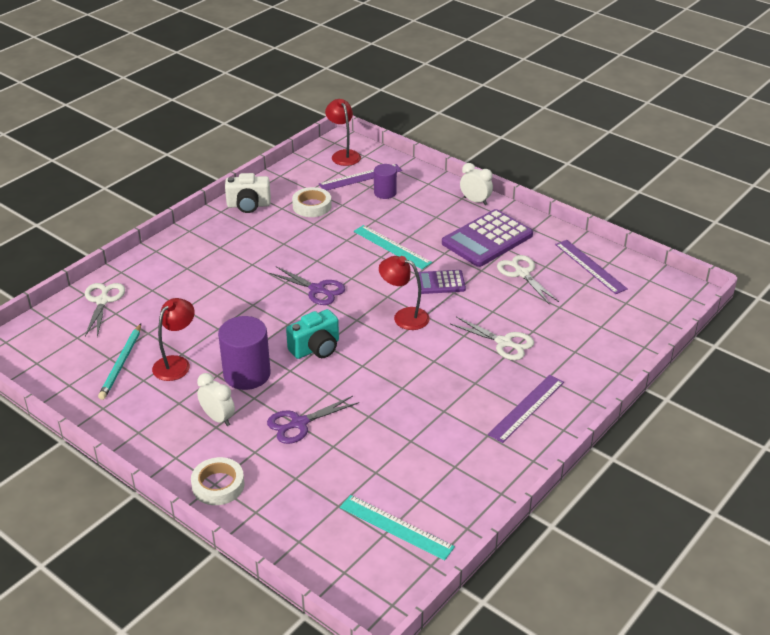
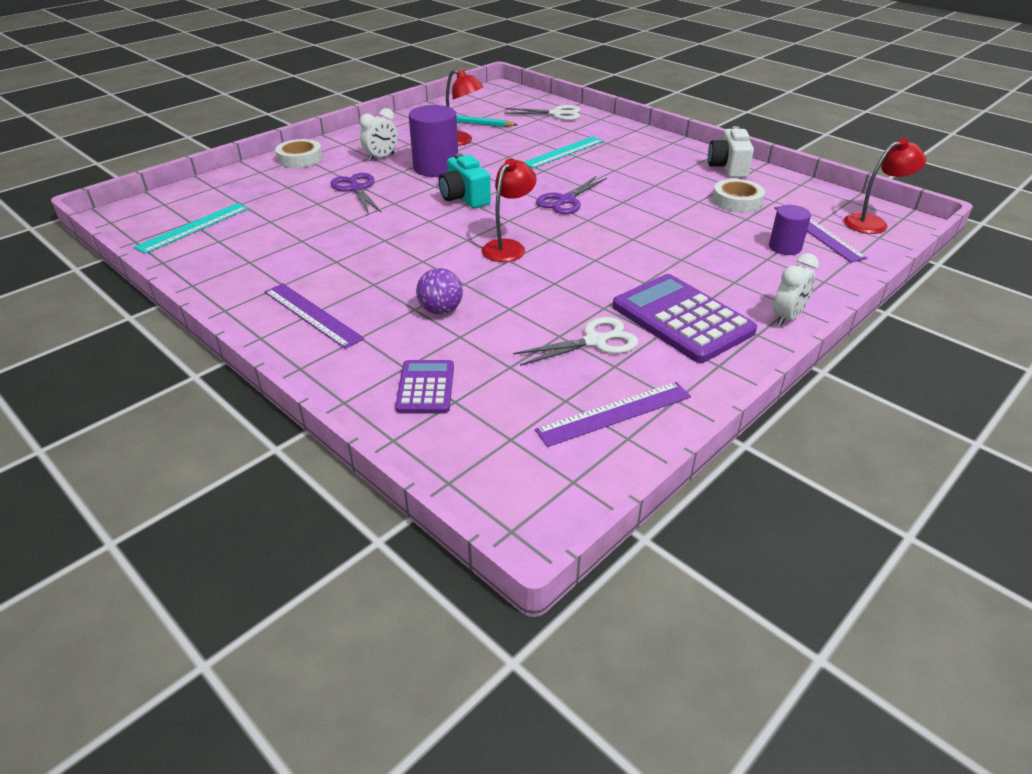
camera: 95 degrees right, 0 degrees up
(392, 247) = (654, 246): turquoise ruler -> turquoise ruler (563, 152)
(440, 283) = (575, 274): purple calculator -> purple calculator (426, 387)
(504, 343) = (441, 310): white scissors -> purple ball

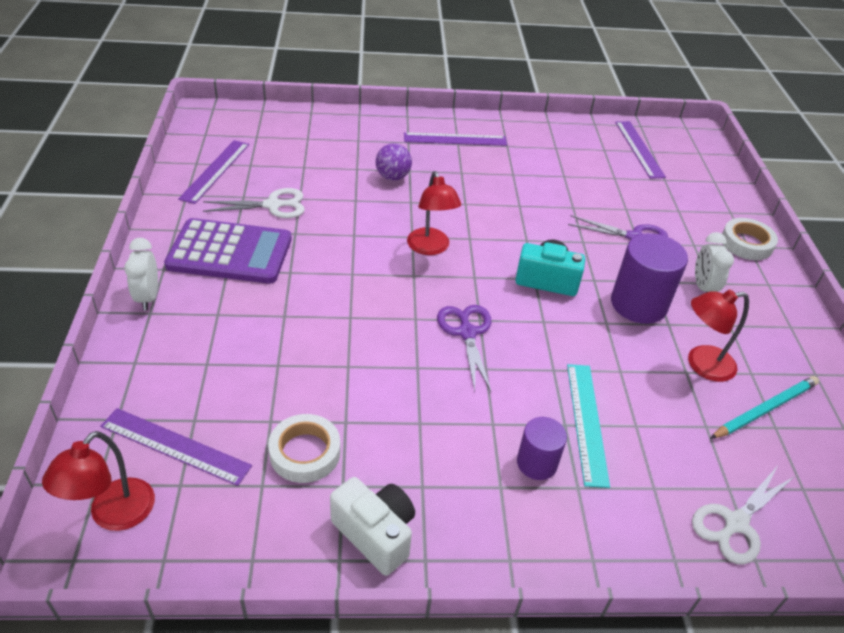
camera: 130 degrees right, 5 degrees up
(193, 227) = (639, 149): turquoise ruler -> purple ruler
(426, 387) = (331, 137): purple calculator -> none
(594, 341) = (272, 205): white scissors -> white scissors turned 120 degrees counterclockwise
(785, 247) = (198, 393): purple cylinder -> purple cylinder (537, 463)

